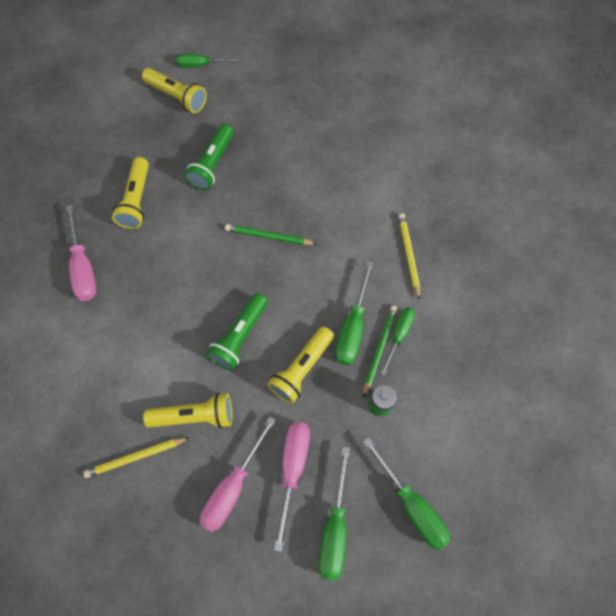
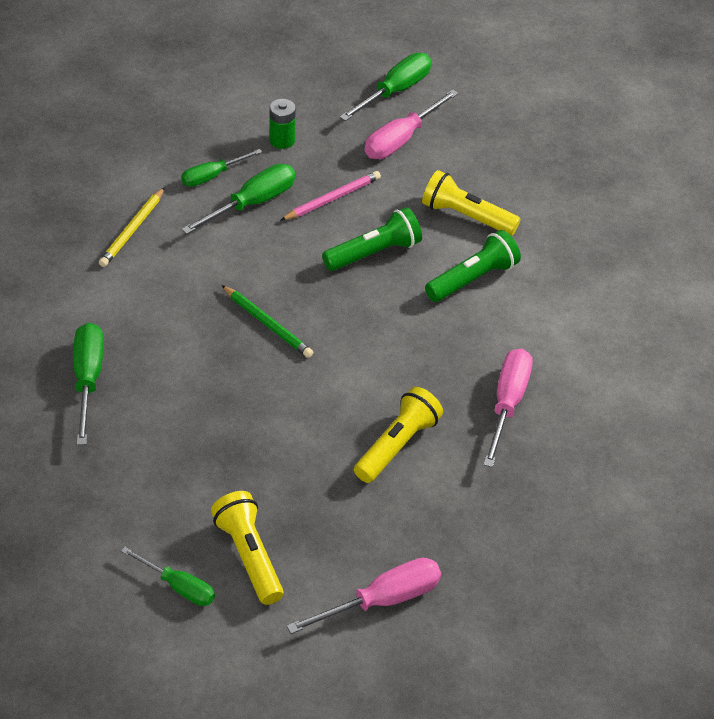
camera: 150 degrees left, 20 degrees down
(136, 457) = (543, 215): yellow pencil -> none
(212, 164) = (270, 437): green flashlight -> green flashlight (472, 279)
(233, 487) = (464, 154): pink screwdriver -> pink screwdriver (382, 600)
(302, 369) = (332, 199): yellow flashlight -> pink pencil
(379, 349) = (242, 175): green pencil -> none
(412, 505) = (316, 73): green screwdriver -> green screwdriver (88, 380)

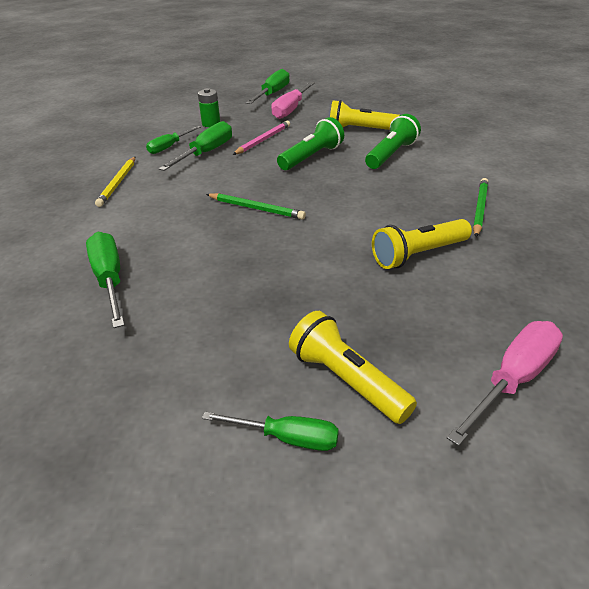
camera: 15 degrees left, 10 degrees down
(397, 445) = (419, 255): yellow flashlight -> yellow flashlight turned 135 degrees counterclockwise
(507, 404) = (479, 209): pink screwdriver -> green pencil

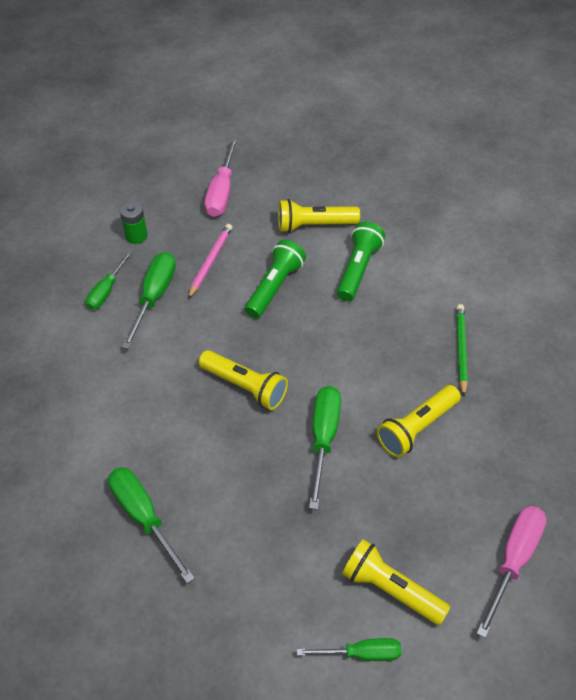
camera: 15 degrees left, 15 degrees up
(118, 183) = (78, 368): yellow pencil -> none
(256, 208) = (245, 386): green pencil -> yellow flashlight
(272, 94) = (187, 159): green screwdriver -> green screwdriver (323, 438)

